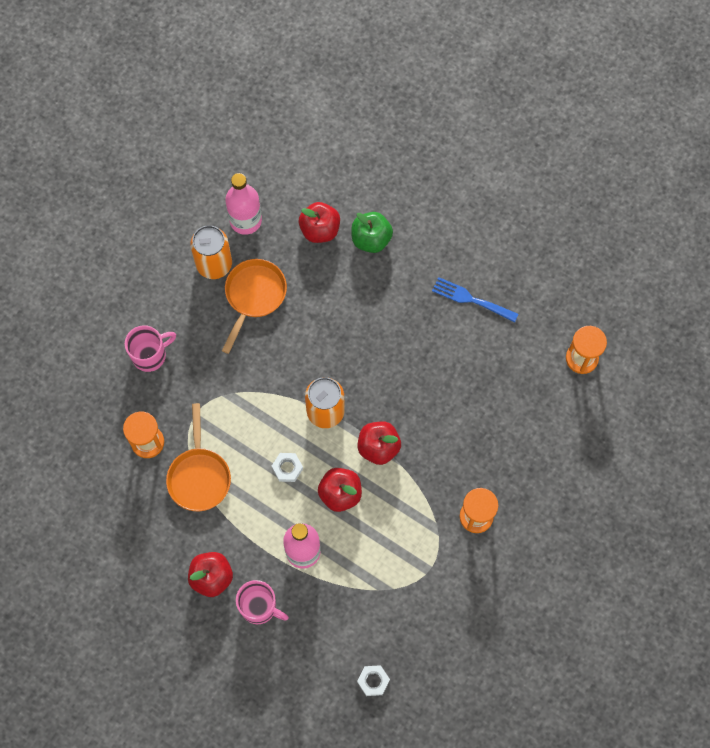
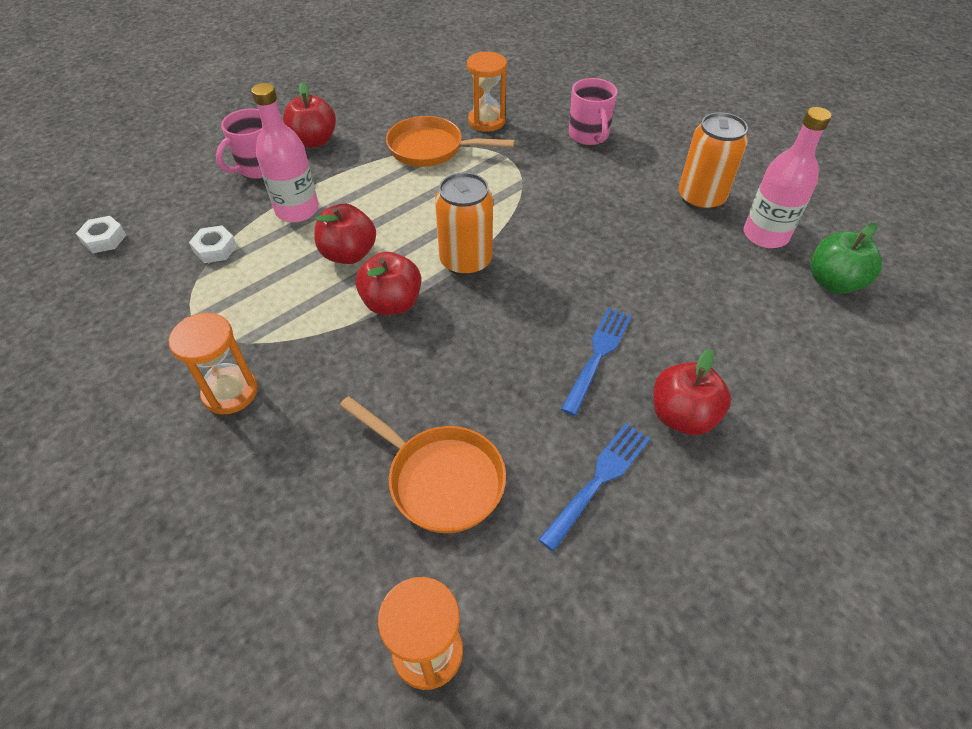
camera: 105 degrees right, 20 degrees down
(254, 296) = (650, 225): orange pan -> orange pan (440, 479)
(287, 468) = (406, 215): white nut -> white nut (215, 249)
(320, 230) = (748, 306): red apple -> red apple (682, 416)
(371, 239) = (729, 363): green apple -> green apple (833, 282)
(386, 313) = (598, 355): none -> blue fork

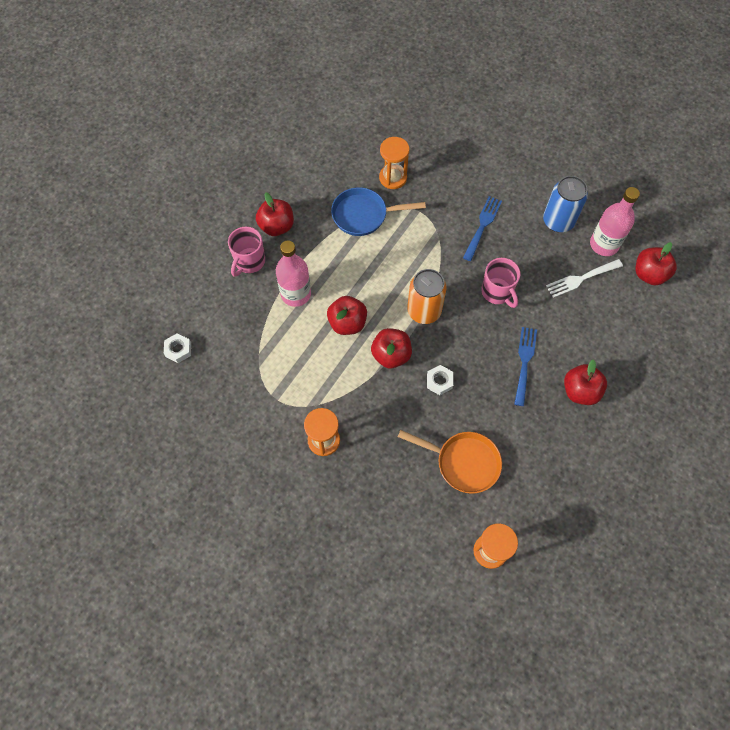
camera: 15 degrees left, 15 degrees up
(215, 249) = (258, 340): white nut -> white nut (439, 381)
(431, 149) = (363, 215): orange pan -> blue pan
(588, 136) = (469, 177): pink mug -> pink mug (497, 292)
(599, 480) = (546, 441): blue fork -> blue fork (482, 226)
(701, 198) = (558, 221): orange can -> blue can
(720, 268) = (581, 278): none -> white fork
(833, 282) = (649, 274): green apple -> red apple

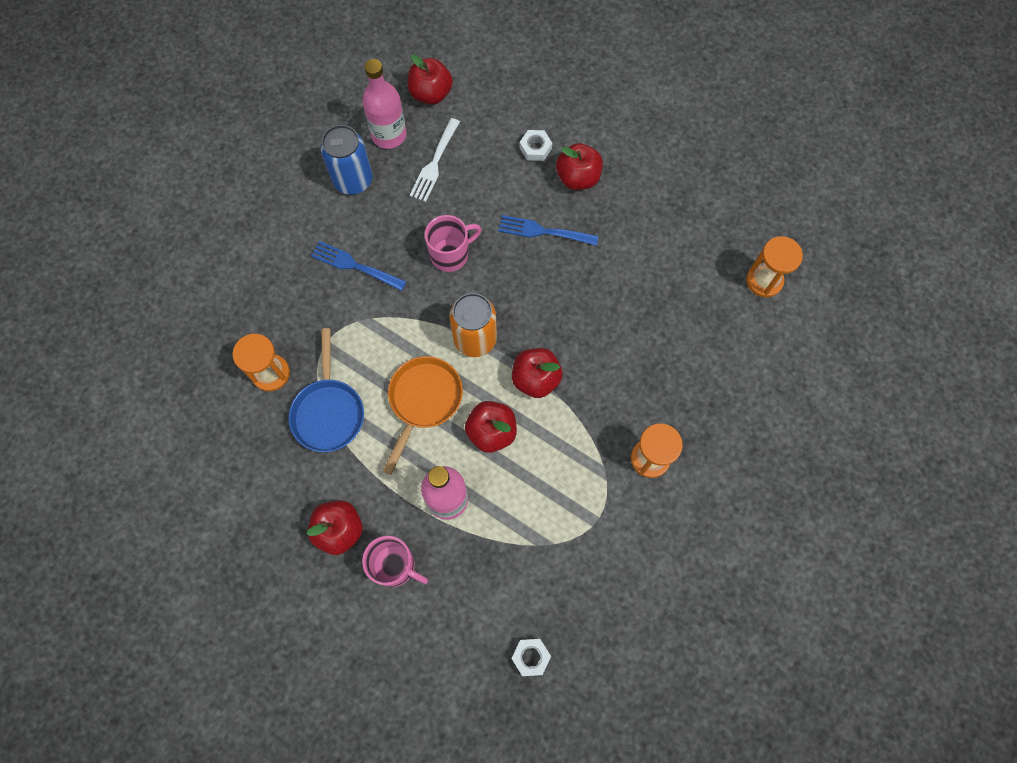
camera: 90 degrees left, 5 degrees up
(439, 381) = (569, 324): white nut -> white nut (535, 148)
(463, 462) = (668, 303): orange pan -> orange pan (423, 401)
(581, 278) = (434, 163): white fork -> white fork turned 45 degrees clockwise

